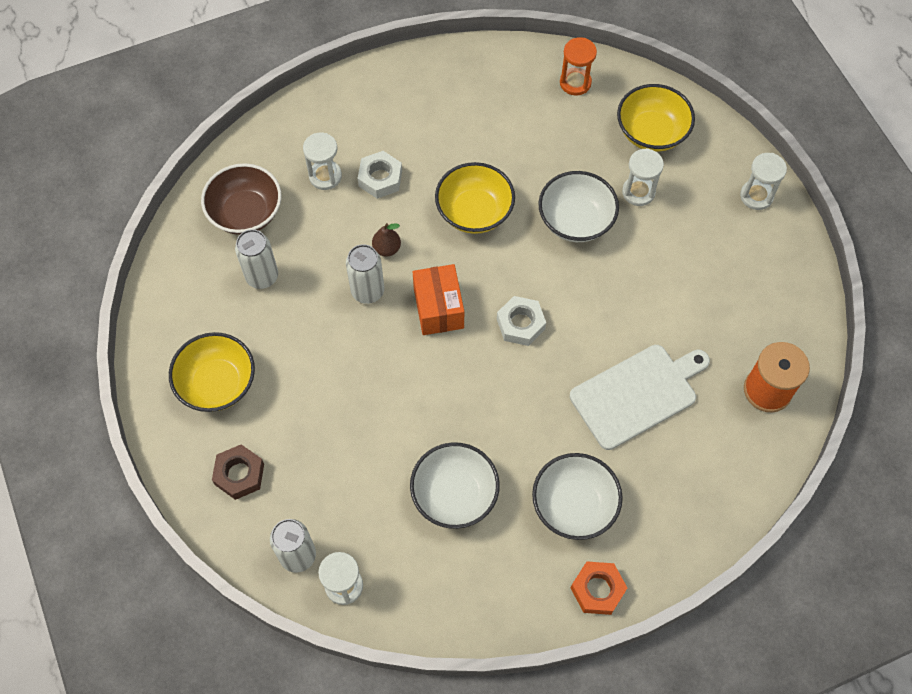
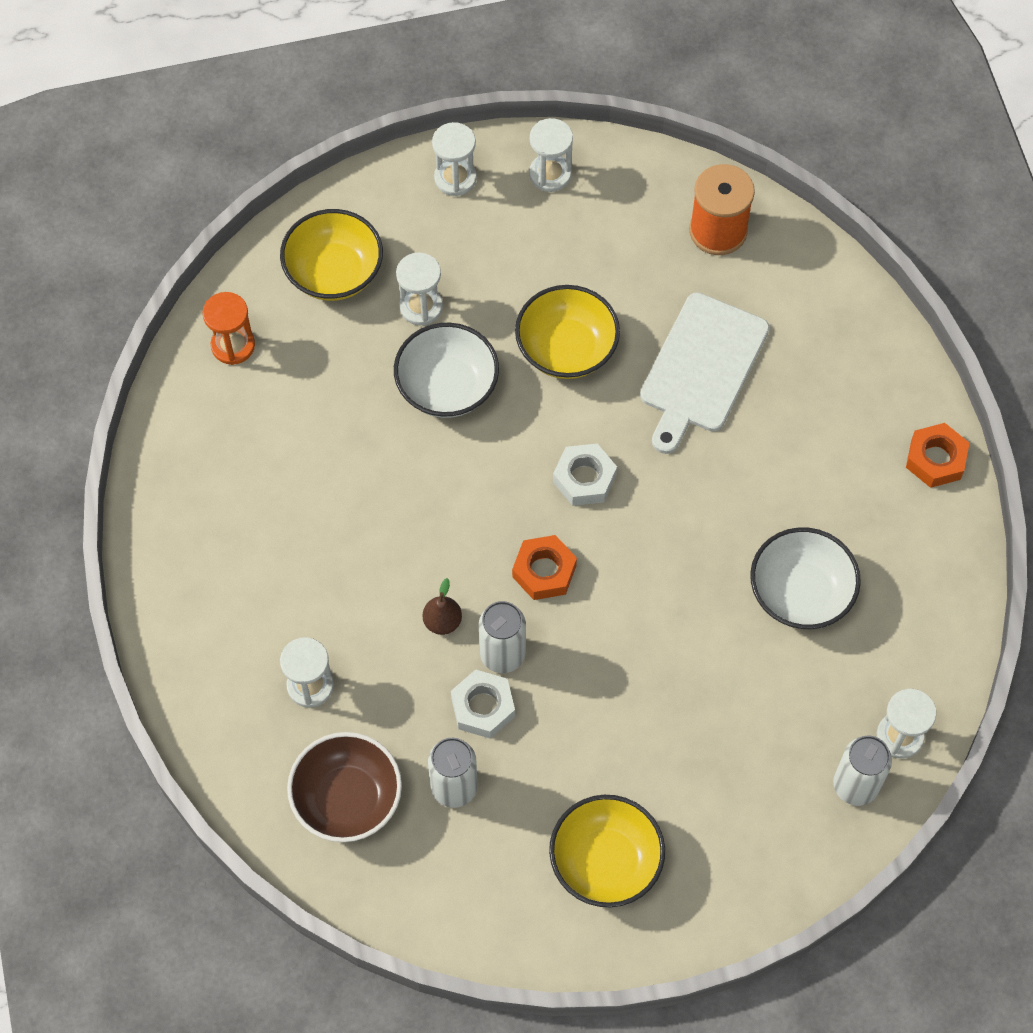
camera: 80 degrees left, 0 degrees up
(239, 474) = (738, 845): brown nut -> none
(380, 178) = (330, 614): white nut -> white nut (483, 707)
(438, 308) = (544, 571): orange box -> orange nut
(474, 212) = (408, 505): yellow bowl -> yellow bowl (566, 349)
(574, 505) = (831, 464): white bowl -> none
(637, 394) = (701, 368): white cutting board -> white cutting board turned 135 degrees counterclockwise
(781, 260) = (550, 174): none -> white hourglass

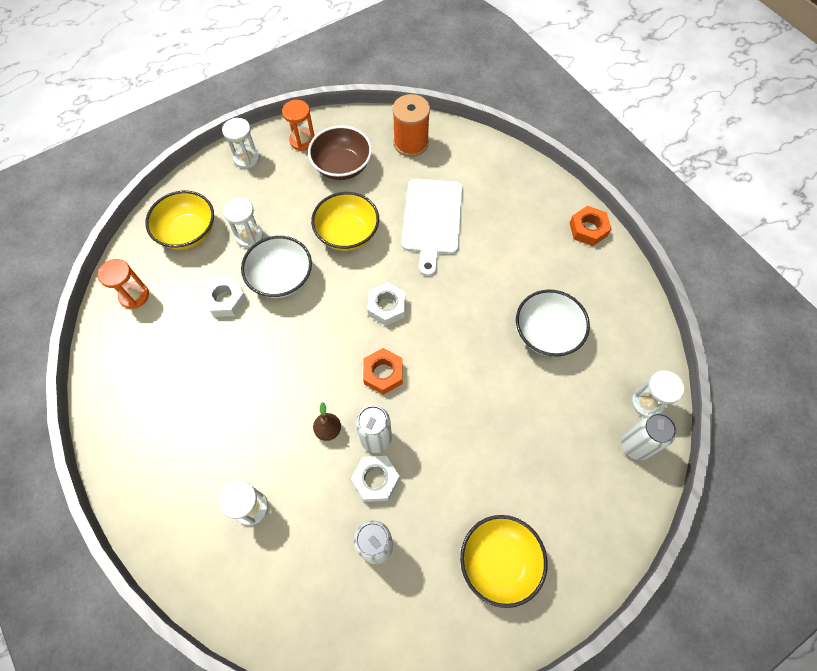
camera: 20 degrees left, 0 degrees up
(347, 799) = (303, 583): brown bowl -> brown bowl (342, 166)
(358, 393) = (225, 300): none -> white nut
(550, 174) = (302, 141): white hourglass -> orange hourglass

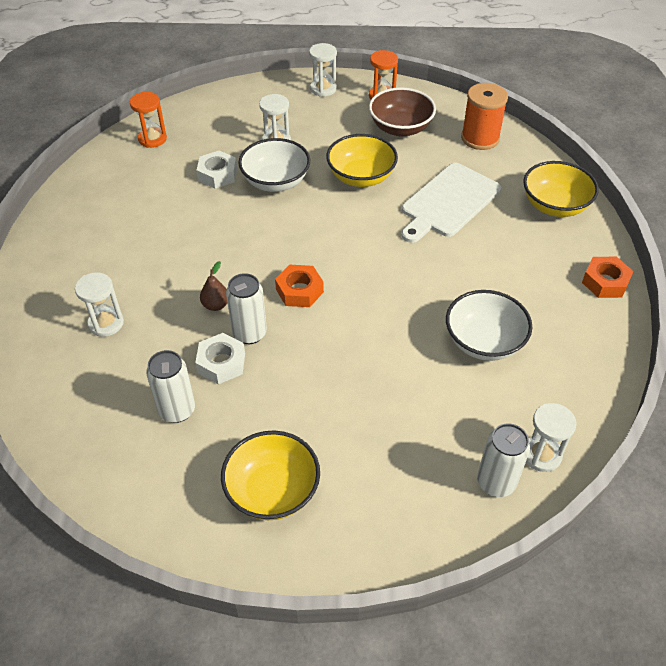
camera: 35 degrees right, 15 degrees down
(188, 232) = (231, 117): yellow bowl -> yellow bowl (554, 205)
(387, 307) = (347, 245): white nut -> none

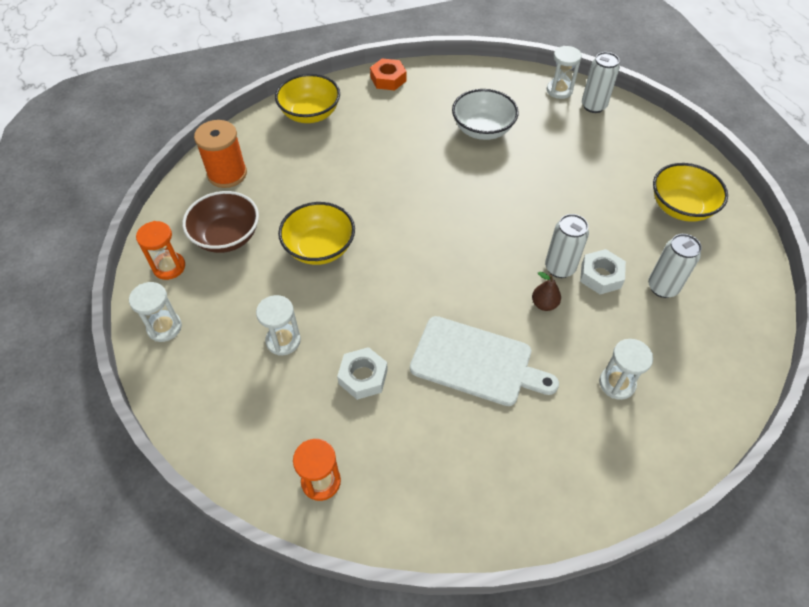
camera: 110 degrees left, 5 degrees up
(275, 181) = (354, 317): white bowl -> none
(299, 291) = (493, 249): orange nut -> none
(448, 202) = (332, 178): white cutting board -> white cutting board (476, 362)

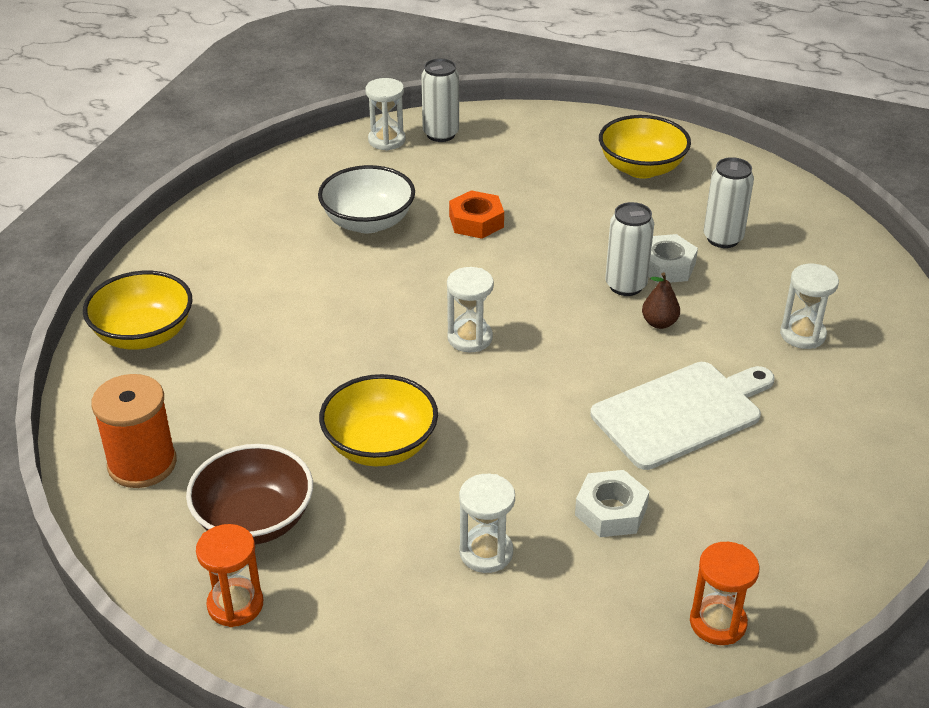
camera: 50 degrees left, 15 degrees down
(164, 327) = (336, 660): white hourglass -> white hourglass (470, 338)
(388, 79) = (182, 241): orange nut -> orange nut (476, 221)

